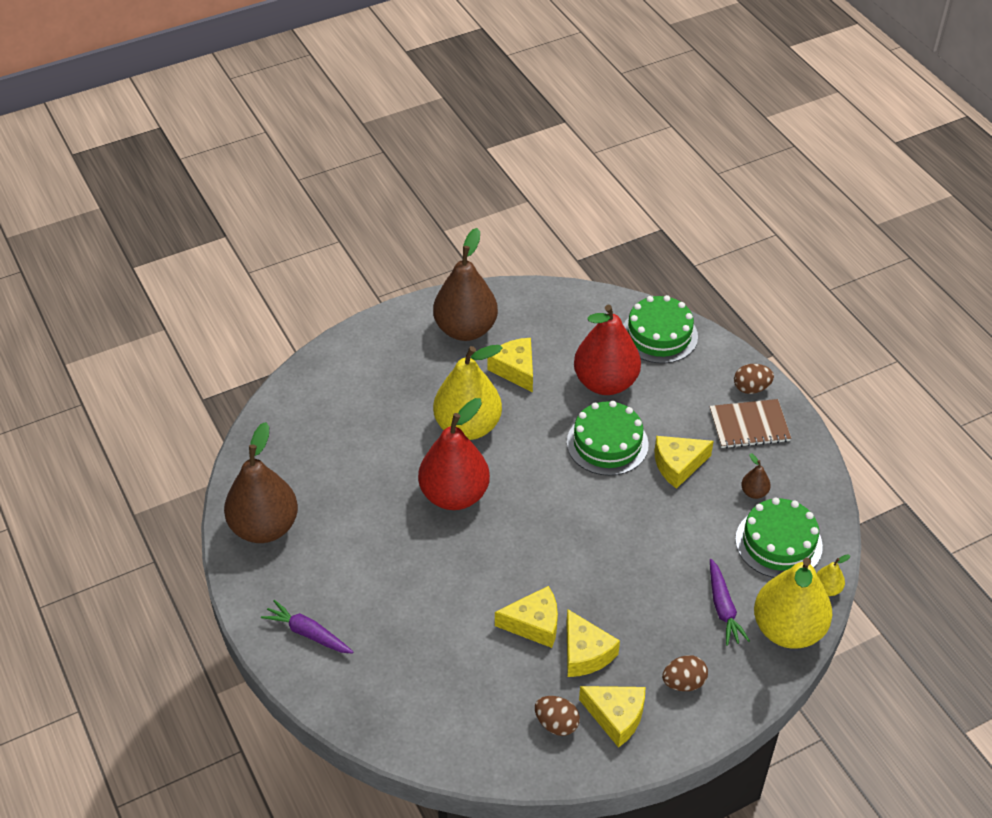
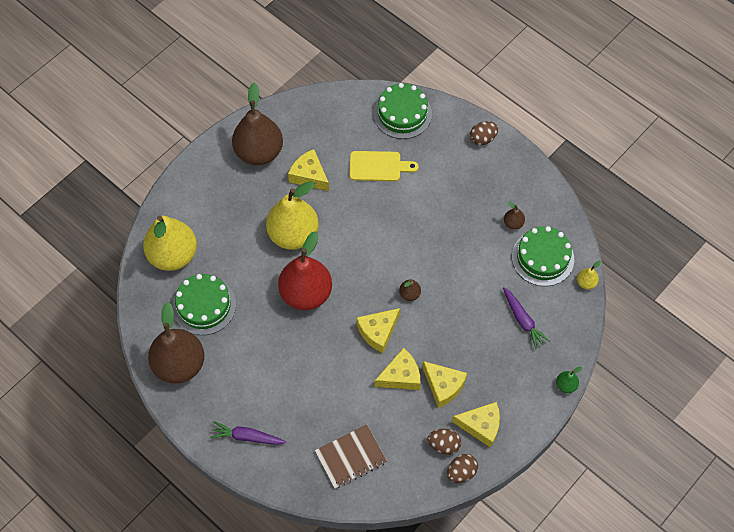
camera: 20 degrees left, 15 degrees up
(585, 533) = (409, 294): none -> brown pear
(605, 383) = (378, 166): red pear -> yellow cutting board
(607, 443) = (398, 216): green cake -> green cake (204, 305)
(678, 465) = (454, 218): yellow cheese -> yellow cheese (378, 332)
(683, 683) = (516, 385): brown egg -> brown egg (461, 472)
(749, 425) = (491, 170): brown notebook -> brown notebook (350, 457)
(752, 704) = (566, 385): none -> green pear
(788, 629) = (570, 322): yellow pear -> yellow pear (173, 255)

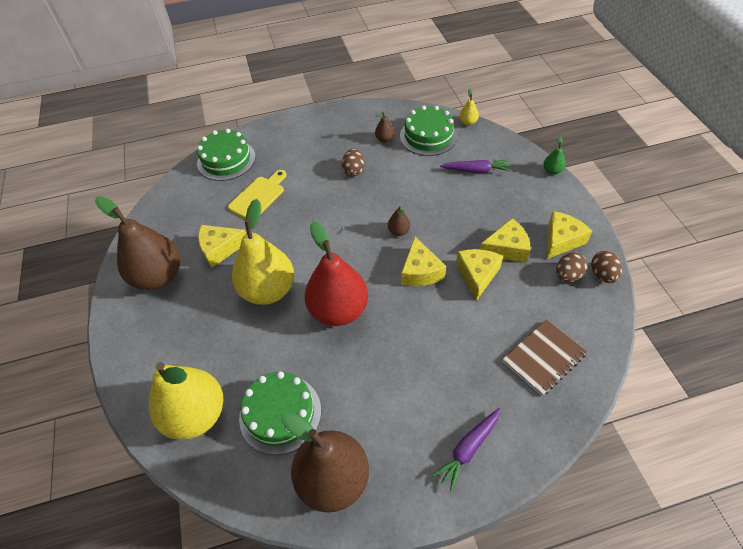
camera: 55 degrees left, 10 degrees down
(350, 457) = (543, 358): brown notebook -> brown notebook turned 45 degrees clockwise
(483, 139) = (296, 124): brown egg -> brown egg (354, 170)

